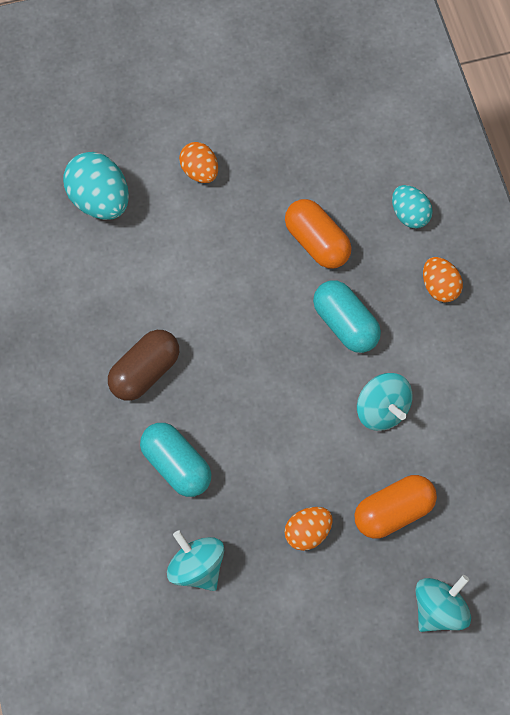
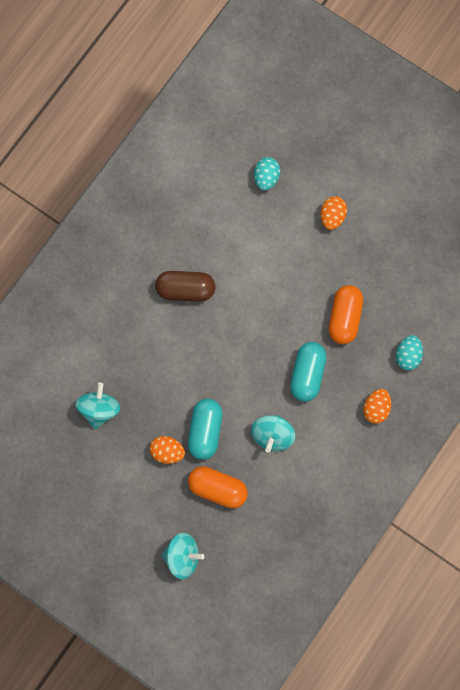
camera: 50 degrees right, 10 degrees up
(99, 200) = (266, 178): turquoise egg -> turquoise egg, size x0.61
(176, 465) = (147, 351): turquoise capsule -> turquoise capsule (205, 431)

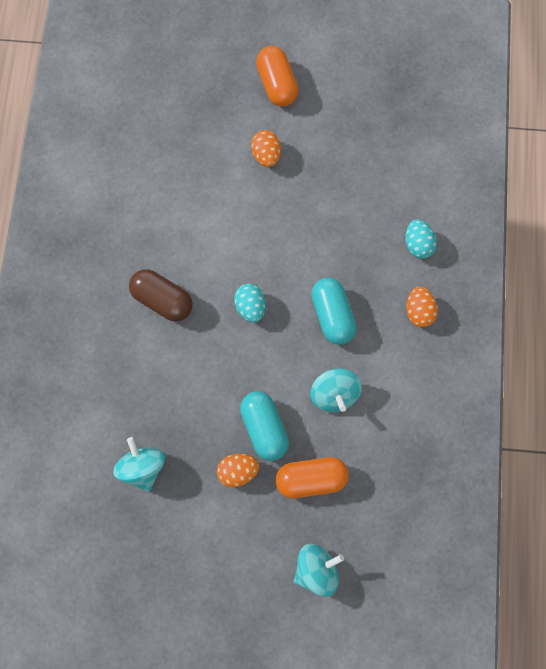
camera: 30 degrees left, 5 degrees down
(185, 289) = (162, 300): brown capsule -> brown capsule turned 60 degrees clockwise
(266, 178) = (180, 152): turquoise egg -> turquoise egg (250, 307)
(344, 318) = (335, 242): orange capsule -> orange capsule (277, 84)

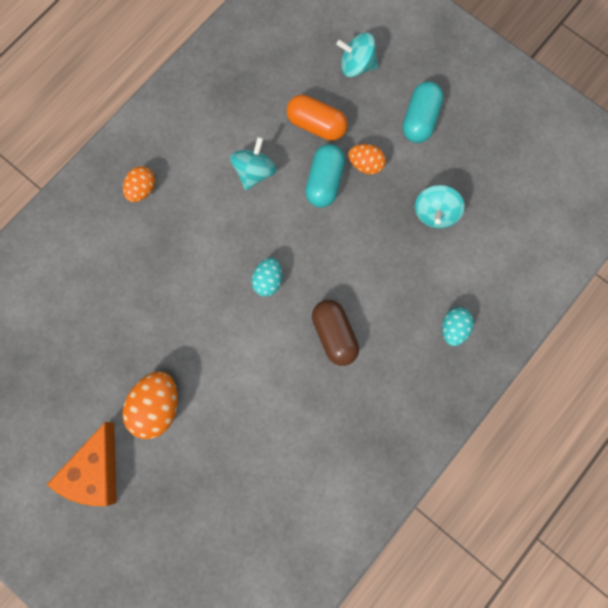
camera: 145 degrees left, 5 degrees up
(266, 155) = (157, 407): orange egg -> orange egg, size x1.63
(277, 84) = (95, 471): orange capsule -> orange cheese
(332, 316) = (210, 231): turquoise capsule -> turquoise capsule (420, 119)
(418, 245) = (98, 241): turquoise egg -> turquoise egg (454, 328)

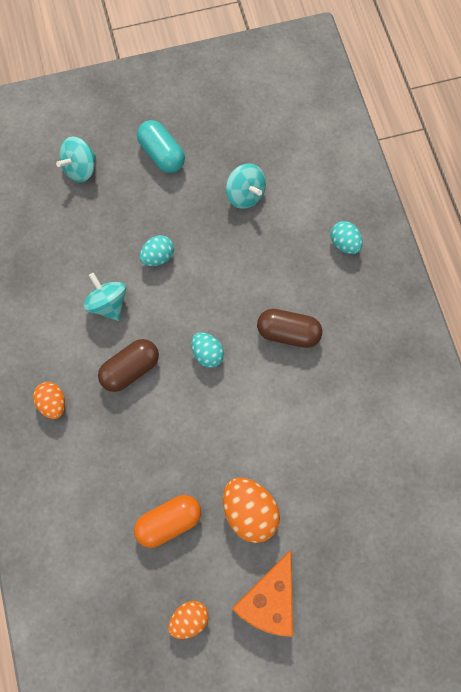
camera: 55 degrees left, 5 degrees down
(95, 471) = (269, 599): orange cheese -> orange cheese turned 60 degrees clockwise
(211, 229) = (130, 369): none -> brown capsule
(316, 125) = (105, 231): orange capsule -> orange capsule (169, 522)
(324, 182) = (158, 257): turquoise capsule -> turquoise egg
(366, 164) = (167, 217): orange egg -> orange egg (189, 619)

